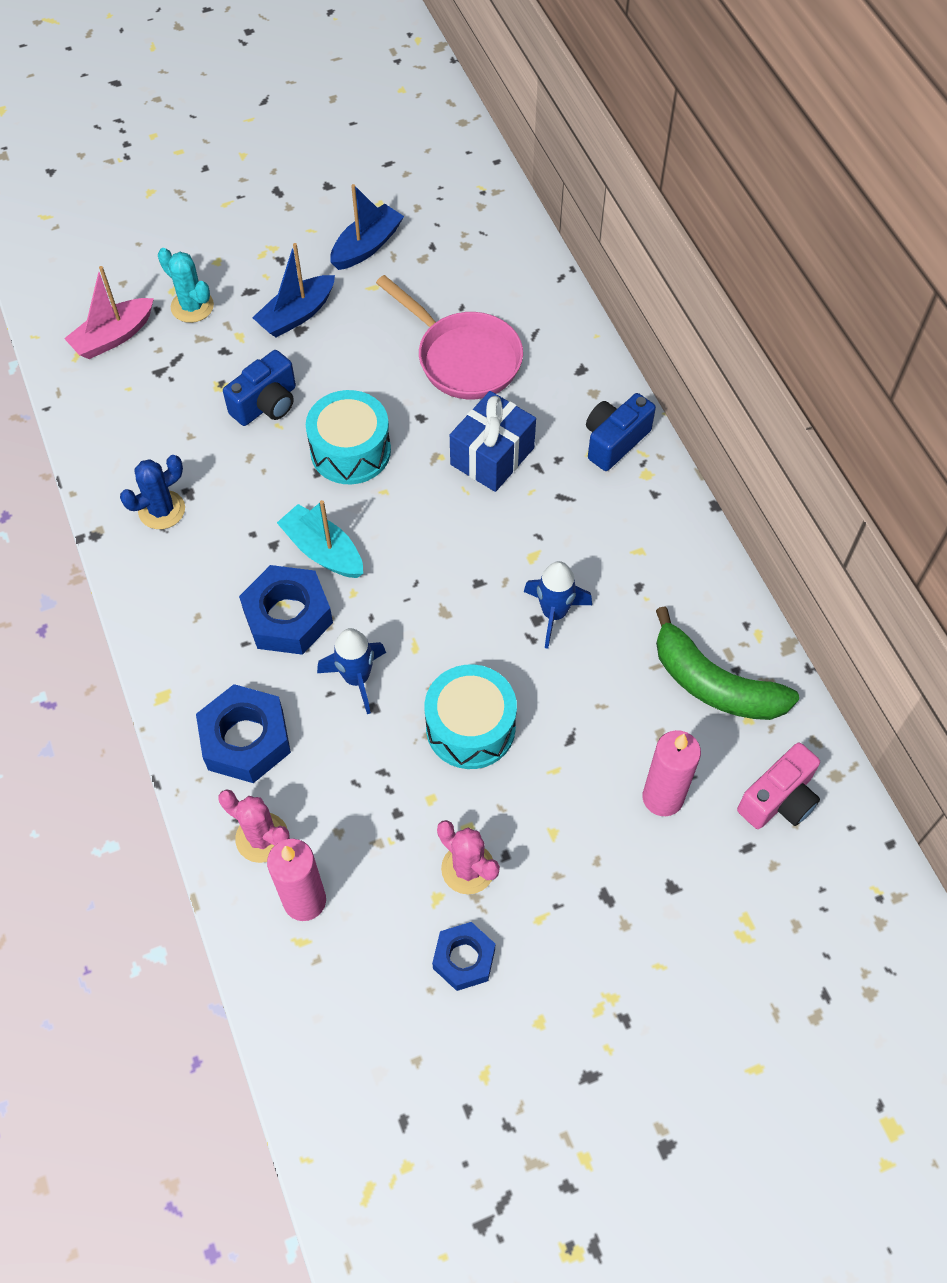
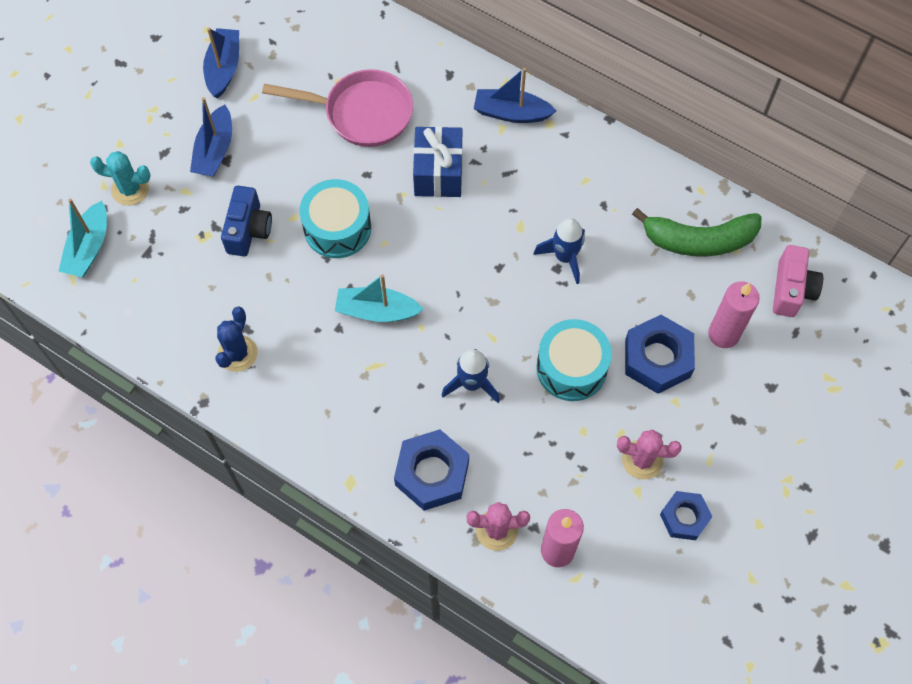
camera: 35 degrees left, 5 degrees up
(113, 337) = (89, 248): pink boat -> turquoise boat
(288, 617) = (391, 372): blue nut -> blue nut (657, 358)
(614, 441) = (511, 113): blue camera -> blue boat

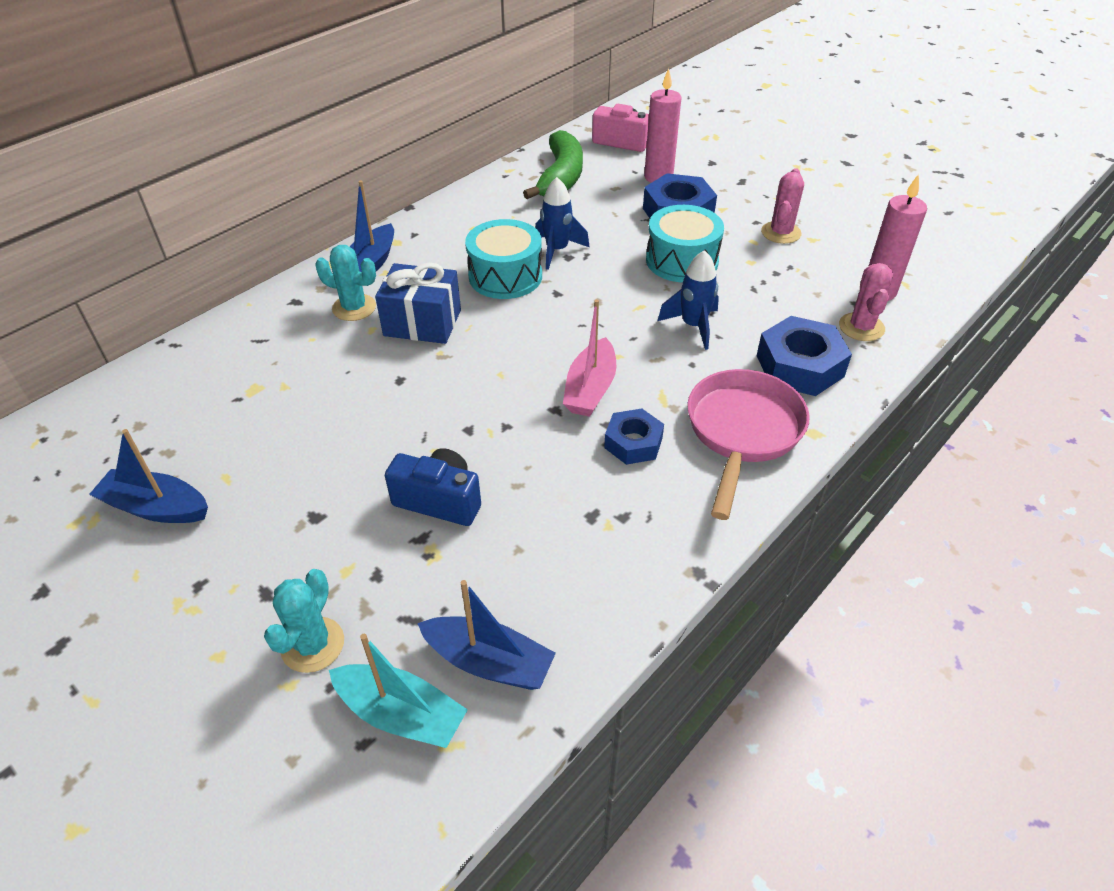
camera: 80 degrees left, 20 degrees down
(215, 150) = (292, 528): blue boat -> blue boat (489, 662)
(237, 353) = (628, 527): blue cactus -> none
(337, 228) = (466, 412): turquoise drum -> turquoise drum (505, 276)
(361, 113) = (309, 375): pink pan -> pink pan (742, 432)
(377, 311) = (590, 389): turquoise boat -> pink boat
(449, 118) = (354, 308): none -> turquoise cactus
(684, 517) = (836, 218): blue nut -> blue nut (633, 443)

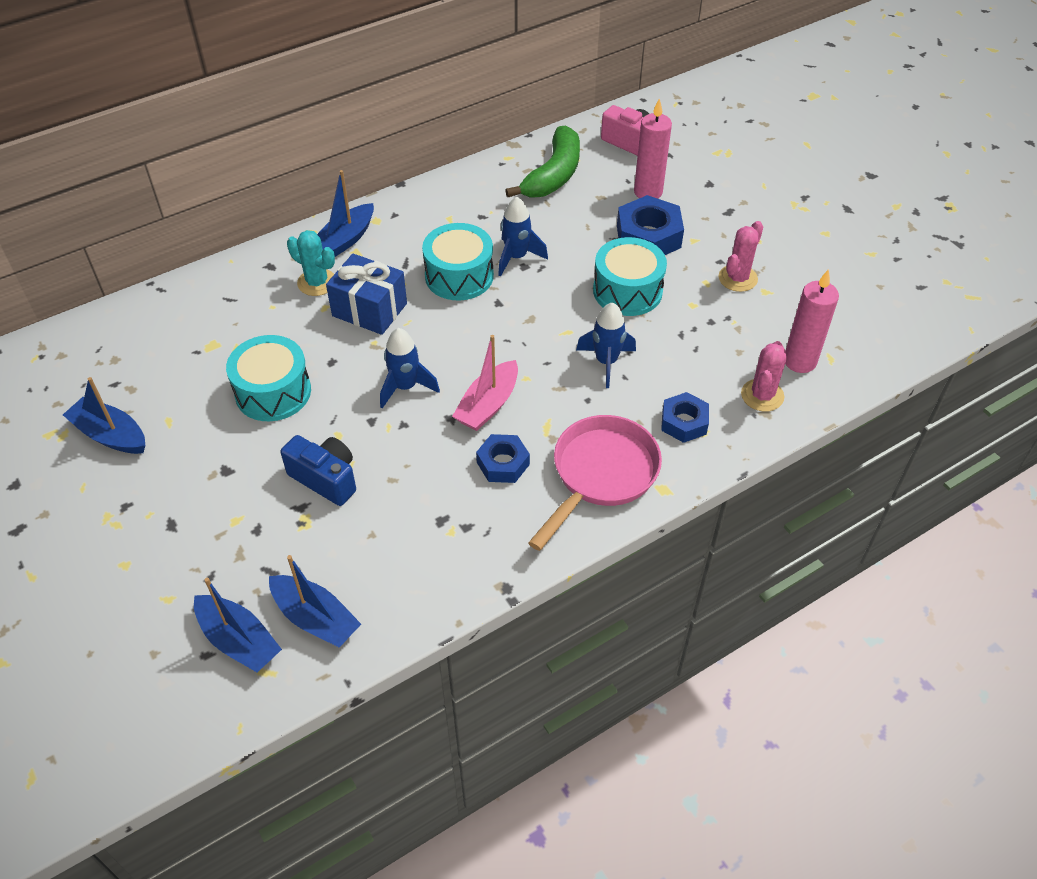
camera: 15 degrees right, 5 degrees up
(313, 645) = (193, 573): turquoise cactus -> none
(343, 422) = (273, 392): none -> turquoise drum
(401, 714) = (239, 641): turquoise boat -> blue boat
(492, 389) = (405, 387): none -> blue rocket
(799, 366) = (684, 422): blue nut -> blue nut, size x0.63

